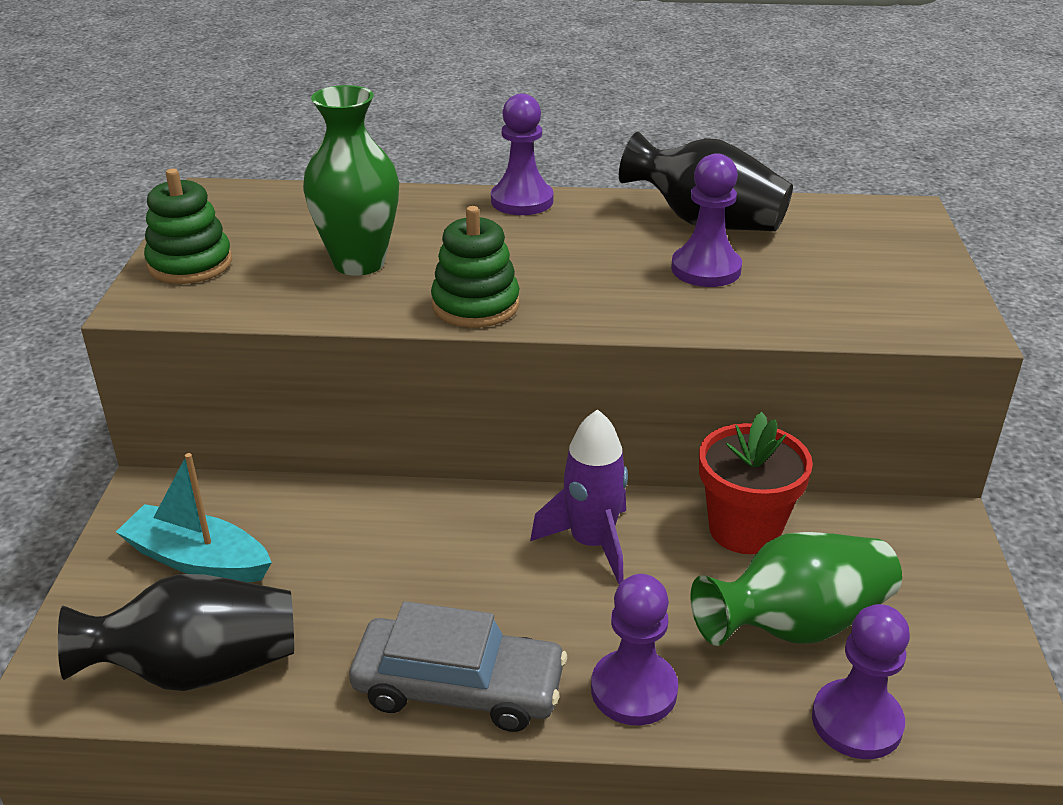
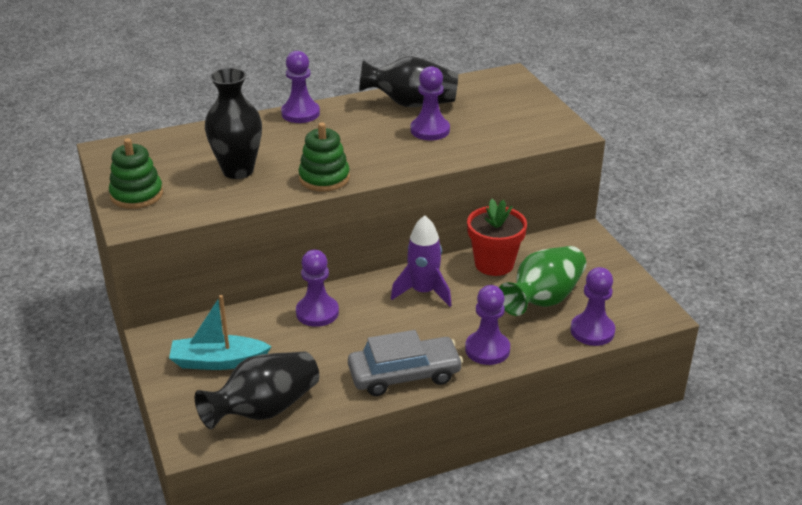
camera: 25 degrees left, 0 degrees up
(359, 263) = (238, 170): green vase -> black vase
(400, 525) = (317, 312): none -> purple pawn

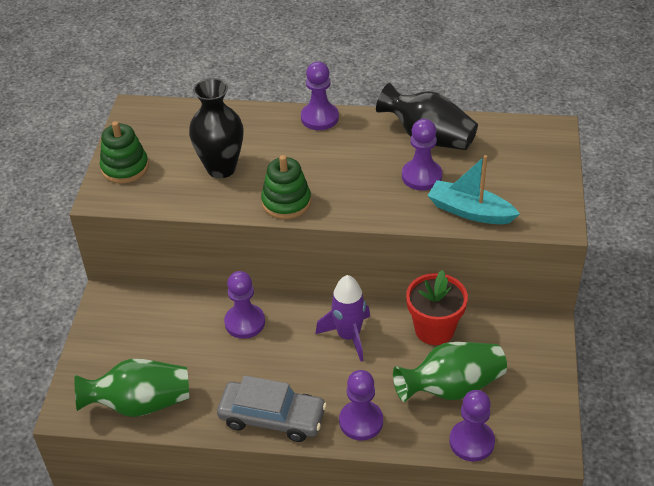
camera: 30 degrees right, 10 degrees up
(218, 361) = (136, 341): turquoise boat -> turquoise boat (470, 211)
(264, 409) = (140, 404): black vase -> green vase

